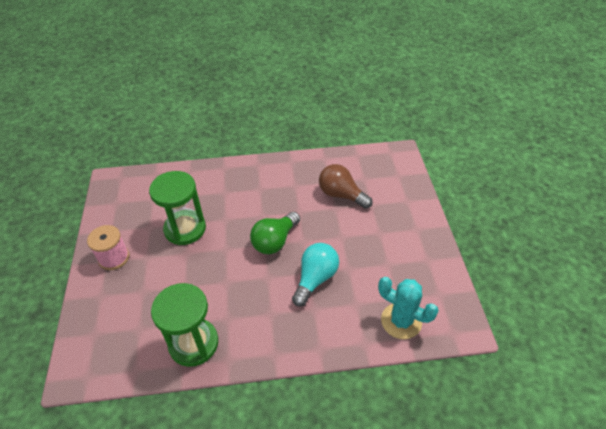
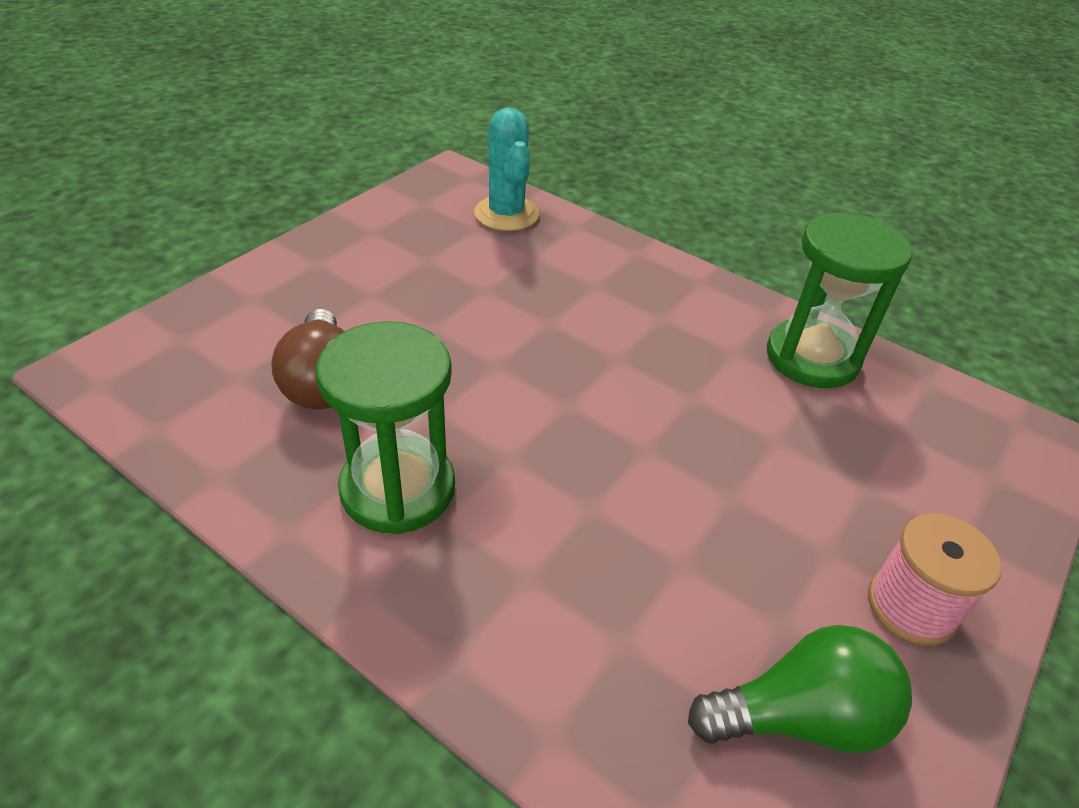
camera: 140 degrees left, 5 degrees down
(185, 229) = (698, 553): green hourglass -> green hourglass (398, 488)
(275, 241) = (543, 397): green light bulb -> green light bulb (800, 716)
(315, 279) = (548, 310): turquoise light bulb -> none

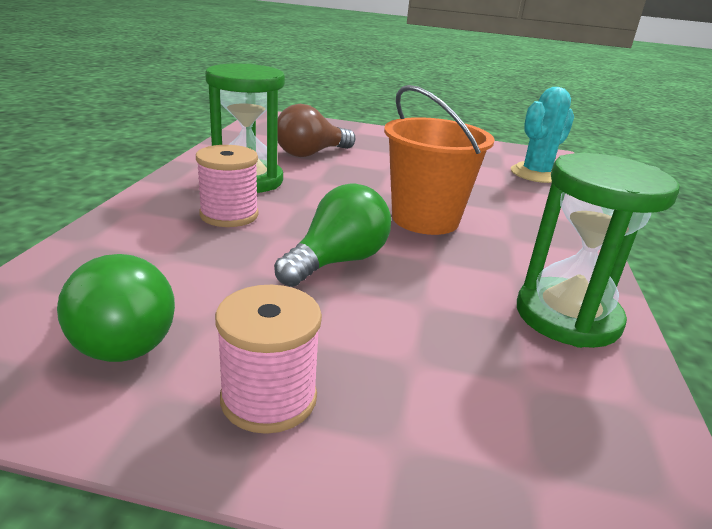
camera: 65 degrees right, 15 degrees down
(517, 542) = (229, 215): none -> pink spool
(596, 360) = (425, 219): none -> orange bucket
(678, 474) = (337, 261): none -> green light bulb

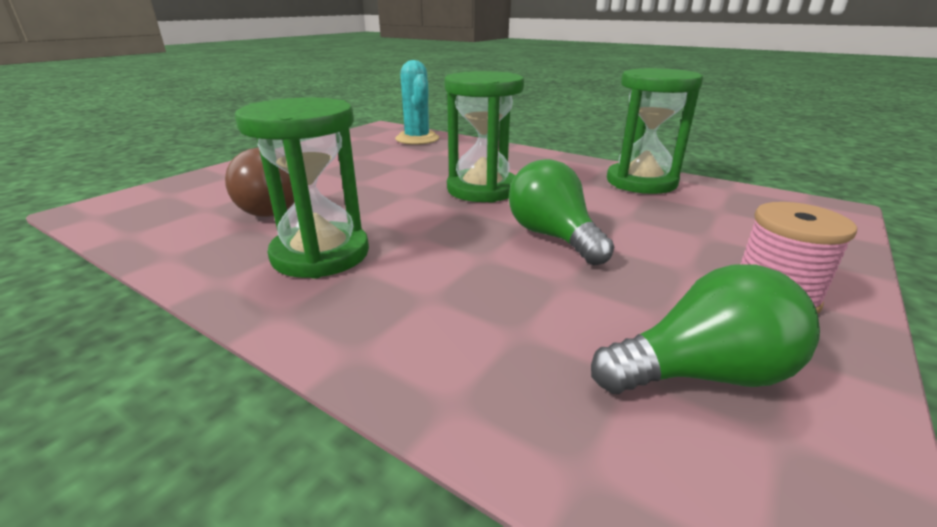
camera: 65 degrees left, 0 degrees up
(229, 215) = (420, 277): pink spool -> none
(425, 219) = (482, 189): orange bucket -> green hourglass

